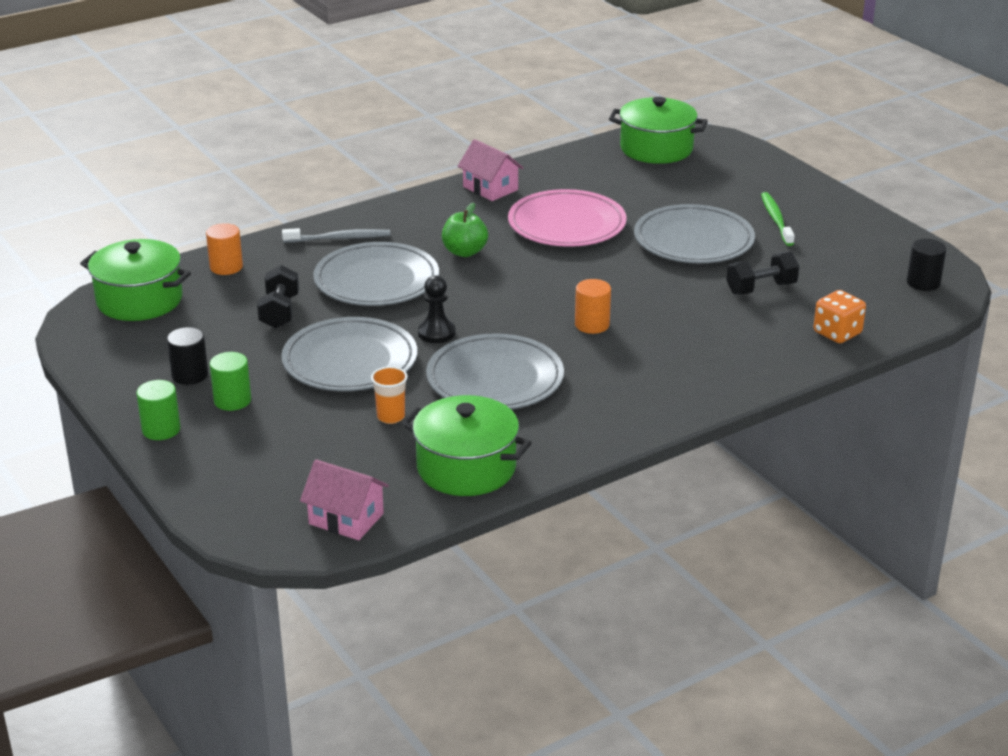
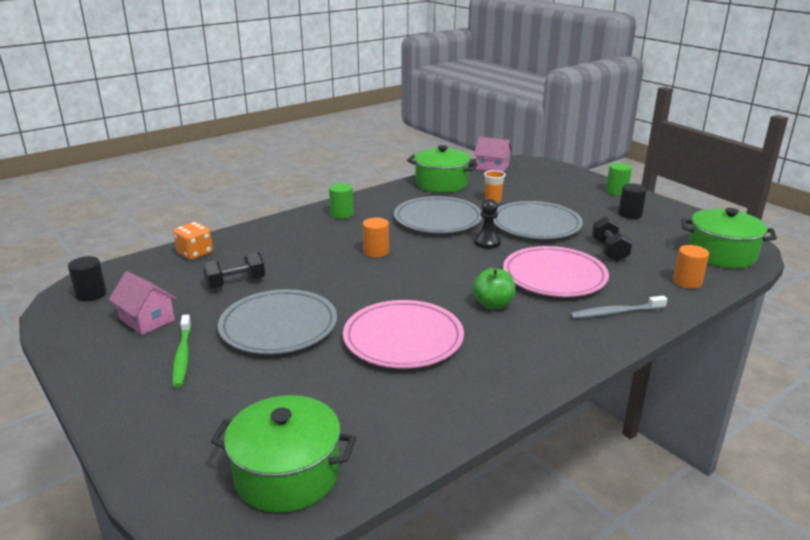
camera: 175 degrees right, 5 degrees down
(232, 400) = (590, 204): green cylinder -> green cylinder (342, 214)
(376, 280) = (554, 276): grey plate -> pink plate
(490, 188) = (496, 384): pink house -> pink house (147, 319)

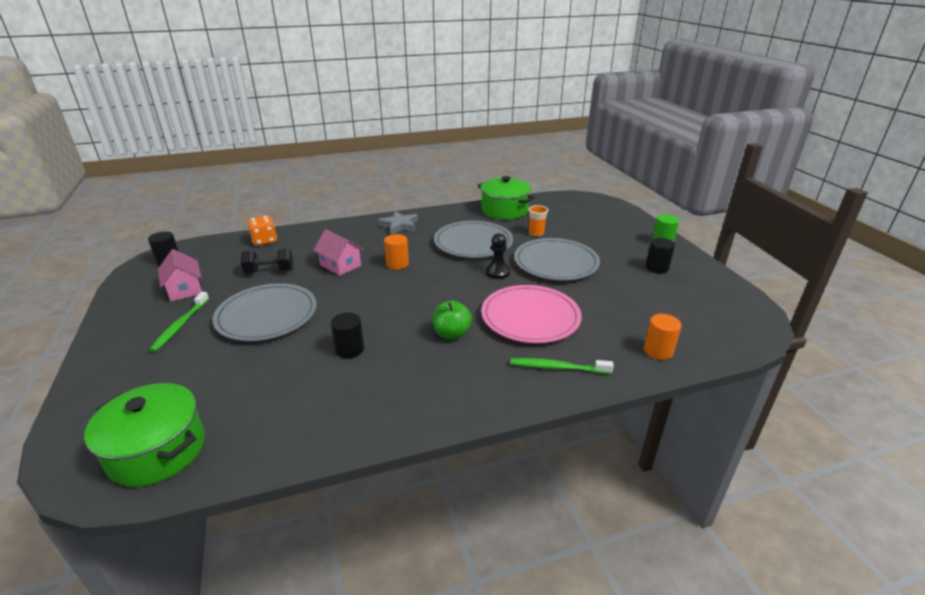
camera: 20 degrees right, 5 degrees up
(342, 214) = (399, 225): green cylinder -> grey star
(403, 339) = (349, 349): pink plate -> black cylinder
(492, 167) = (562, 201): pink house -> pink house (340, 265)
(609, 251) = (605, 302): black dumbbell -> none
(615, 313) = (557, 367): grey toothbrush -> green toothbrush
(721, 254) = (720, 328): green pot -> none

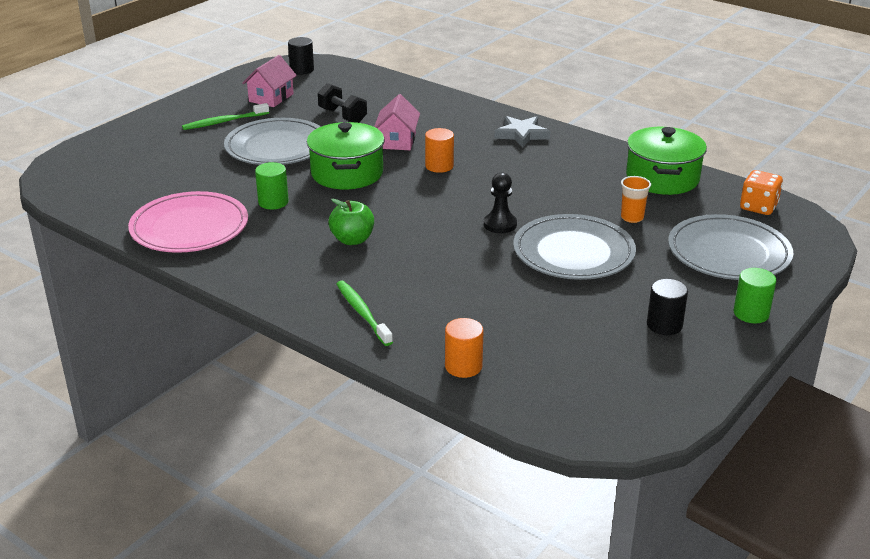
camera: 55 degrees right, 0 degrees up
(157, 451) = (93, 185): green pot -> green pot (347, 173)
(264, 241) = (390, 88): orange dice -> orange dice (758, 207)
(349, 349) = (273, 202): black cylinder -> green cylinder
(473, 243) = (545, 188): grey plate -> grey plate (728, 253)
(530, 317) = (433, 272): pink plate -> pink plate (189, 228)

